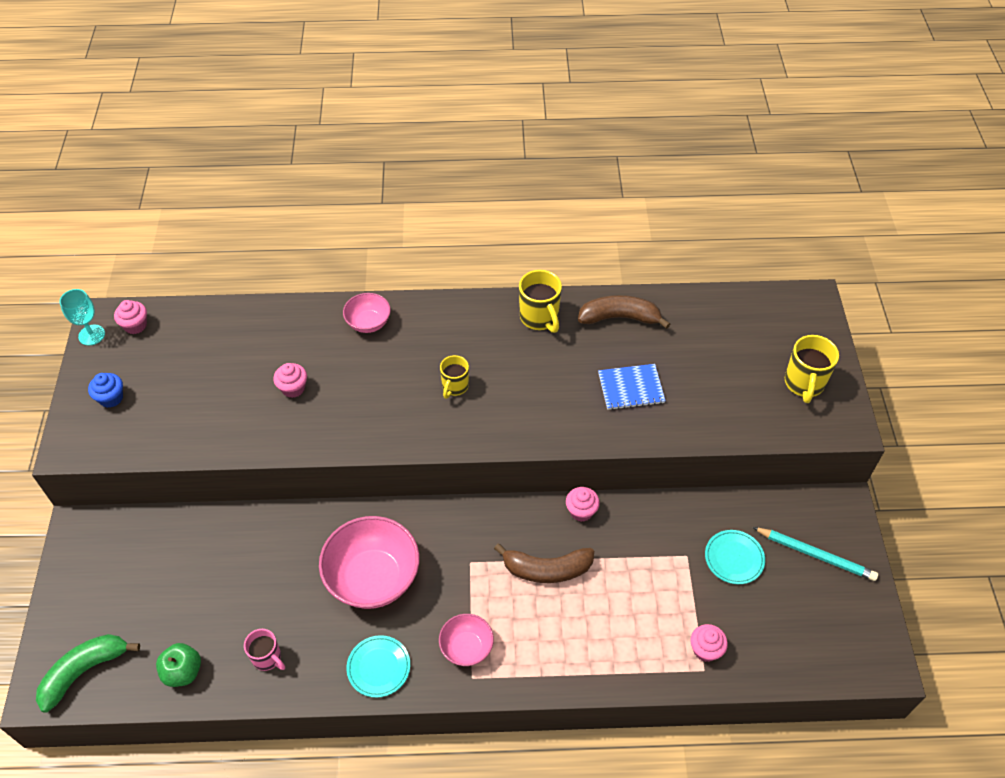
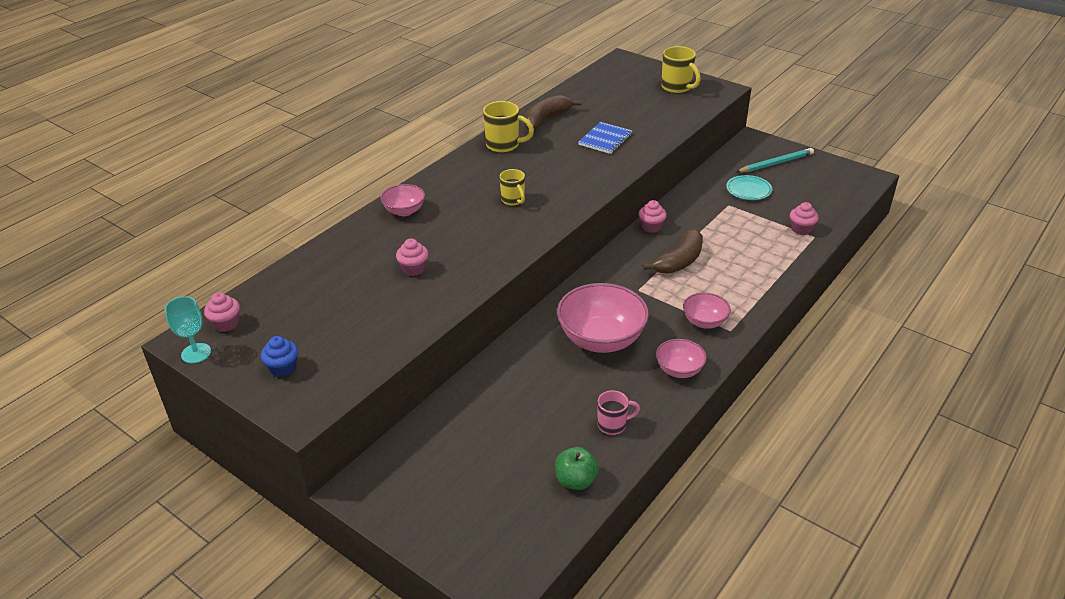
camera: 50 degrees left, 15 degrees down
(84, 671) = (510, 546): green banana -> none
(378, 667) = (679, 370): turquoise plate -> pink bowl

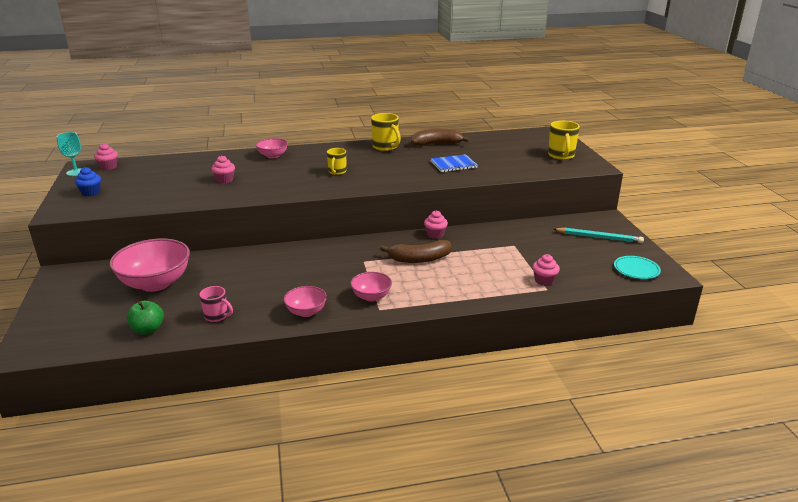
camera: 40 degrees right, 10 degrees down
(601, 339) = (293, 274): pink bowl -> pink bowl (155, 283)
(748, 190) = (546, 243): turquoise plate -> turquoise plate (636, 269)

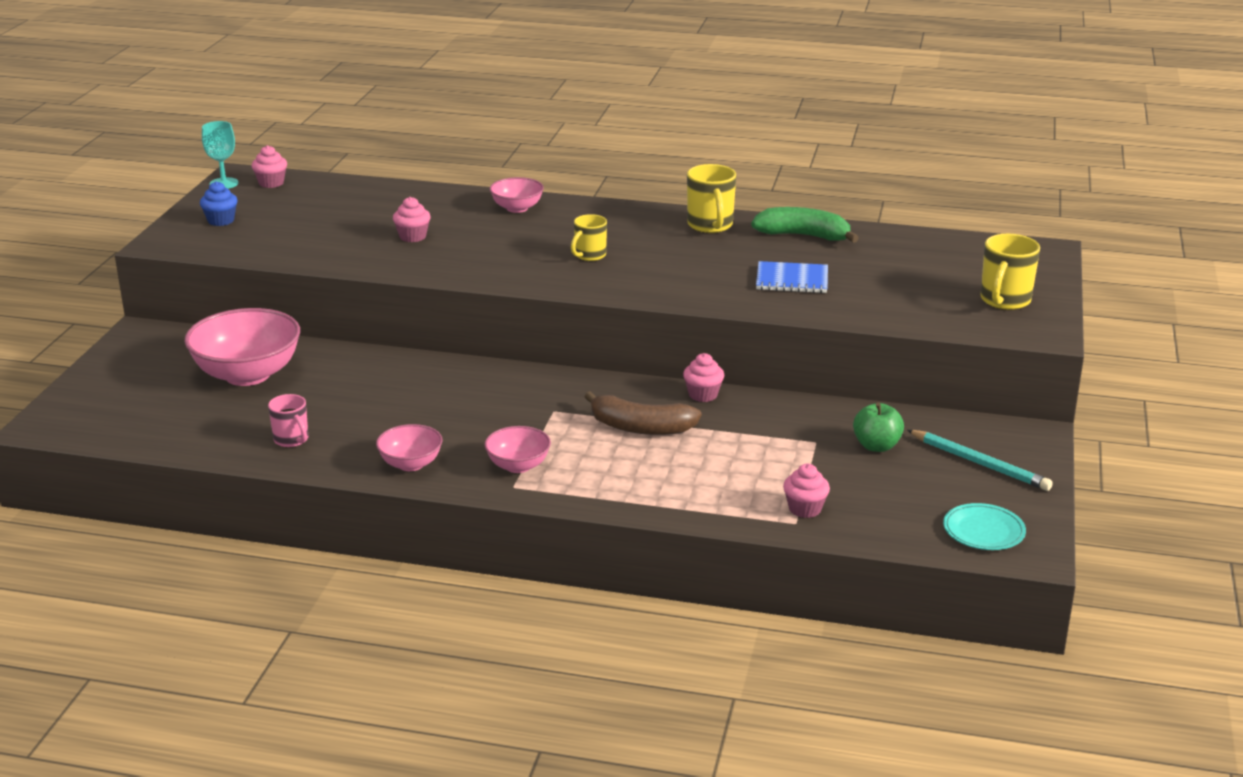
camera: 25 degrees right, 0 degrees up
(148, 329) = (196, 435): green apple -> green apple (876, 446)
(436, 144) = (803, 236): brown banana -> green banana

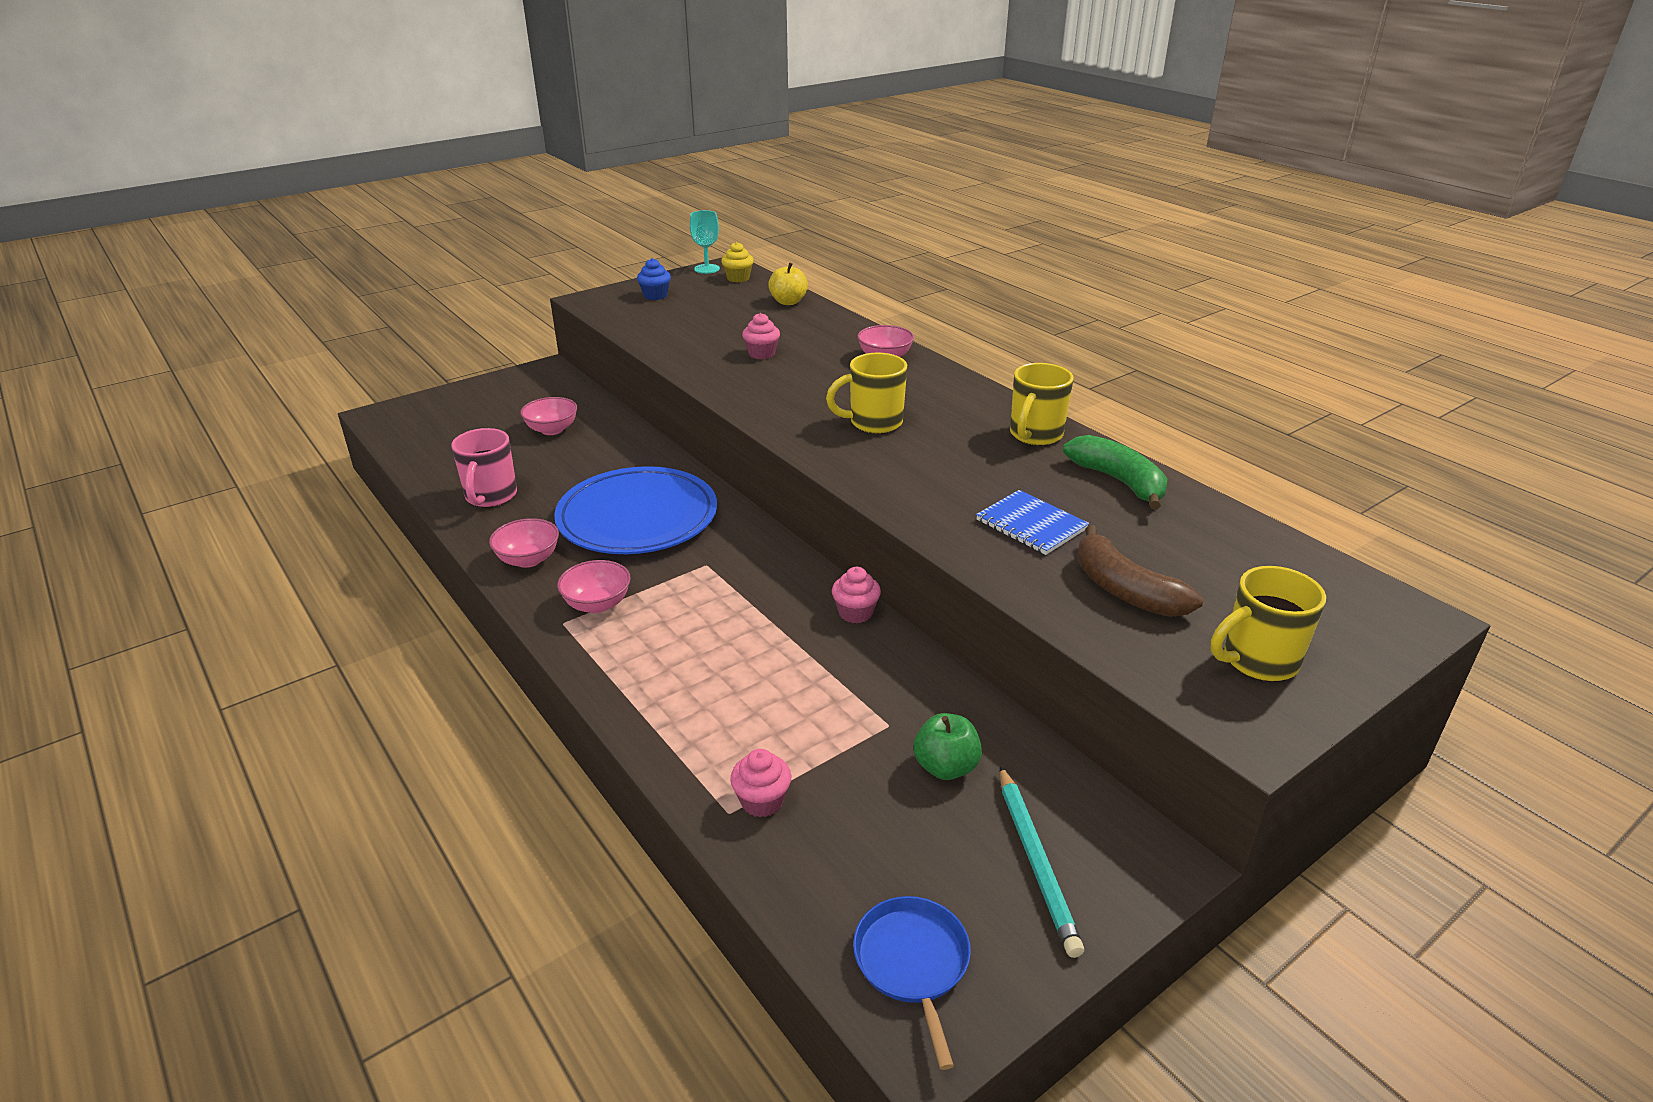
camera: 40 degrees right, 5 degrees up
(247, 375) = (552, 430): pink bowl -> pink bowl, size x0.53
(271, 183) = (738, 278): pink cupcake -> yellow cupcake
(292, 440) = (490, 497): pink mug -> pink mug, size x1.53
(357, 189) = (788, 302): none -> yellow apple
(446, 404) = (637, 517): none -> blue plate
(589, 256) = (873, 423): yellow mug -> yellow mug, size x1.53
(641, 427) = (750, 619): brown banana -> brown banana (1125, 590)
(983, 531) = (912, 963): turquoise plate -> blue pan

